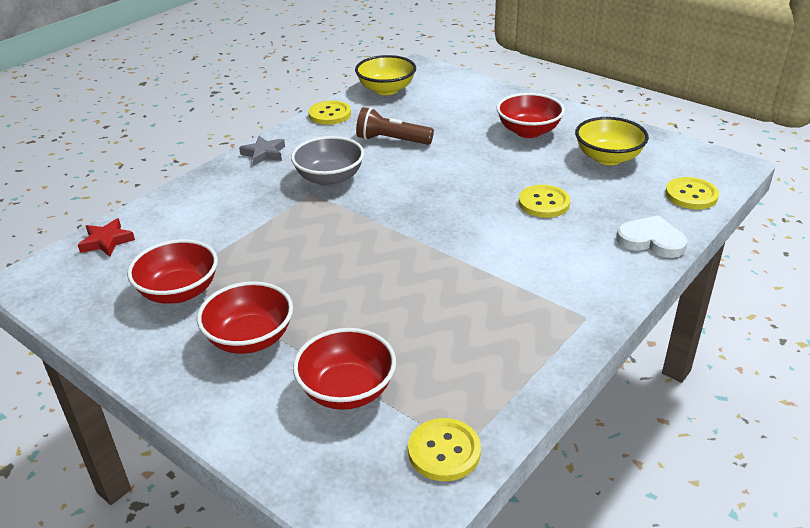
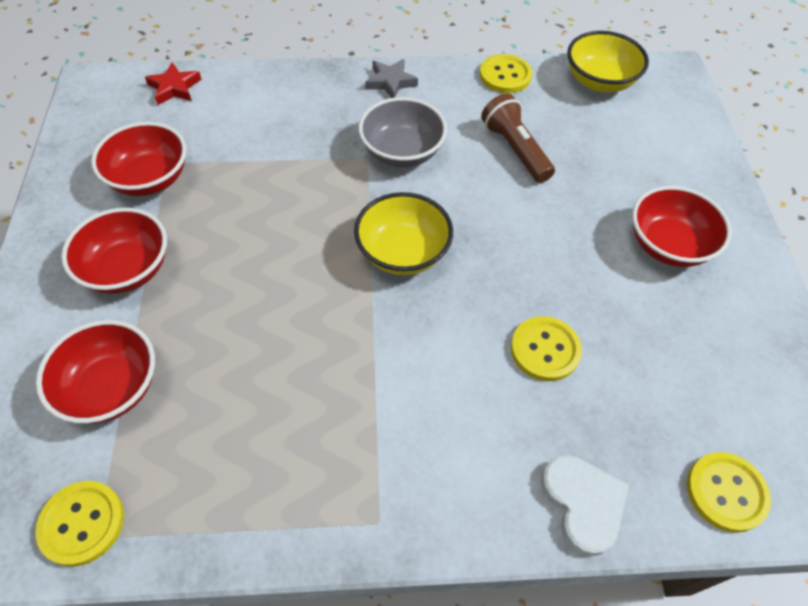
camera: 45 degrees right, 20 degrees up
(608, 158) = (705, 354): yellow bowl -> yellow bowl (403, 252)

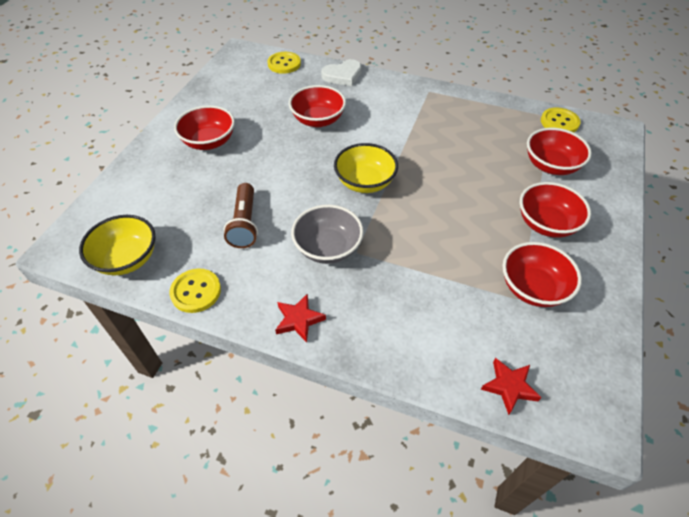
camera: 155 degrees left, 5 degrees down
(390, 82) = (299, 320): grey star -> red star
(545, 350) = (318, 120): yellow button -> red bowl
(583, 503) = (342, 75): white heart -> white heart turned 120 degrees counterclockwise

